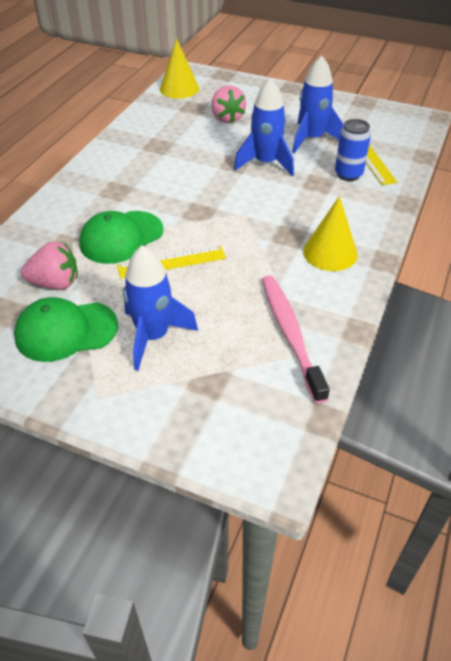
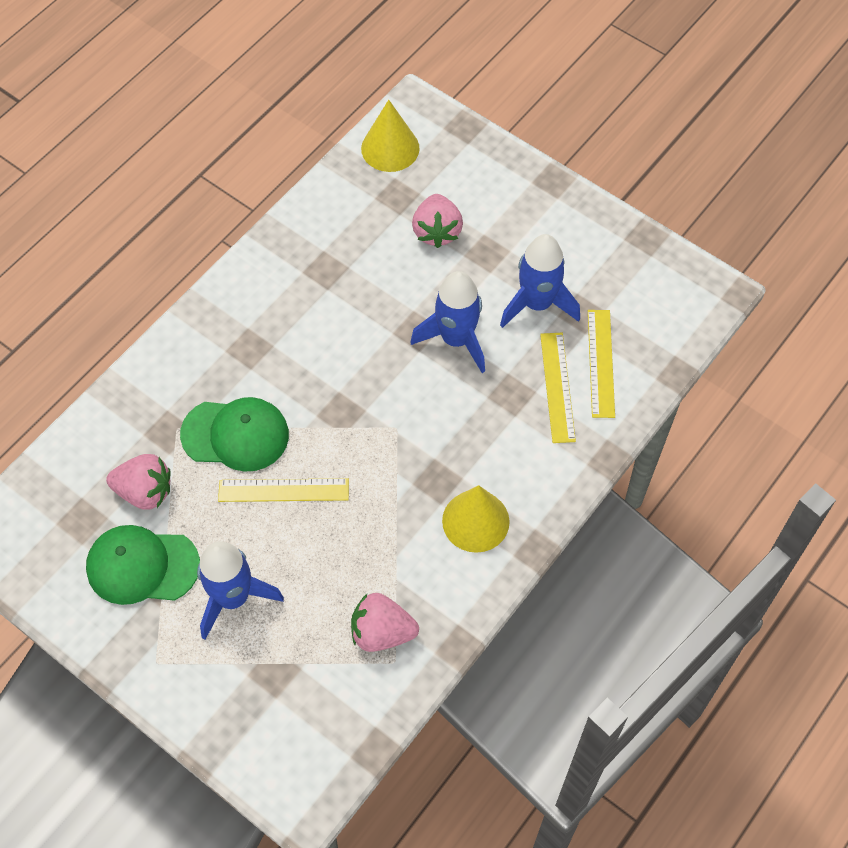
camera: 15 degrees right, 15 degrees up
(121, 237) = (235, 435): green cap -> green cap turned 150 degrees counterclockwise
(290, 334) = (382, 632): pink toothbrush -> pink strawberry
(348, 174) = (557, 387): blue can -> yellow ruler

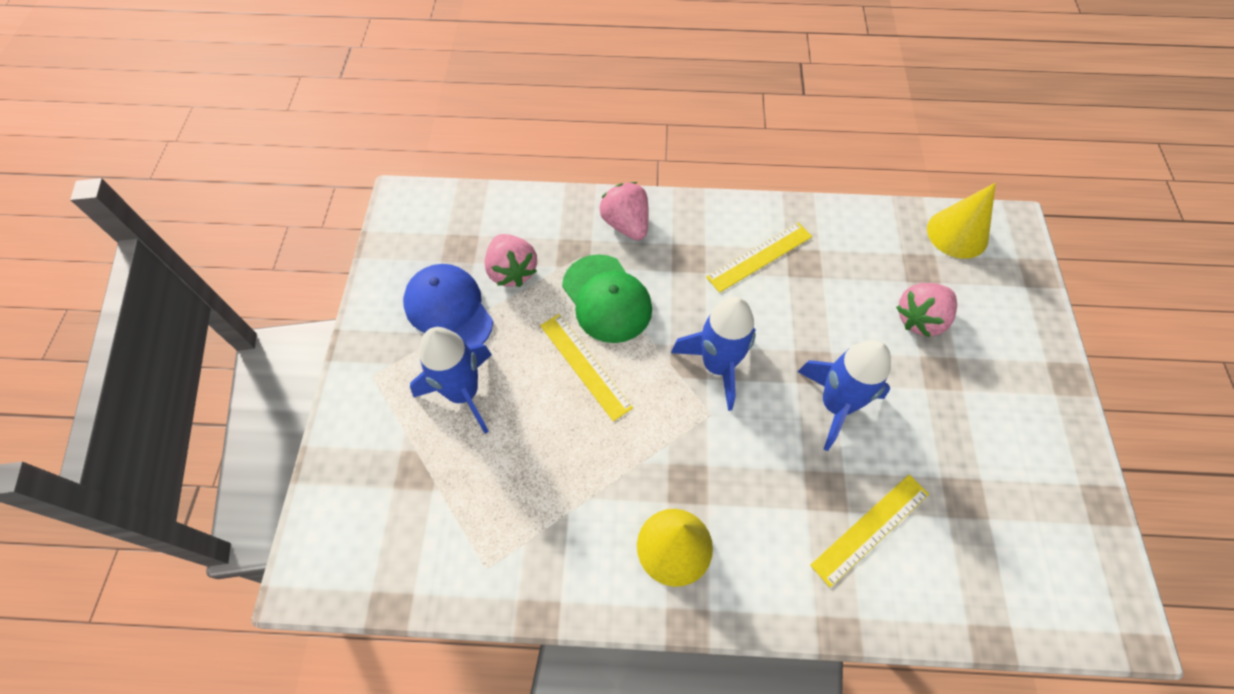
camera: 55 degrees right, 0 degrees up
(142, 566) = (448, 311): green cap -> blue cap
(382, 632) = (508, 536): pink strawberry -> pink strawberry (626, 224)
(537, 304) = (935, 450): blue rocket -> blue rocket (717, 365)
(601, 363) = (933, 554): yellow ruler -> yellow ruler (760, 257)

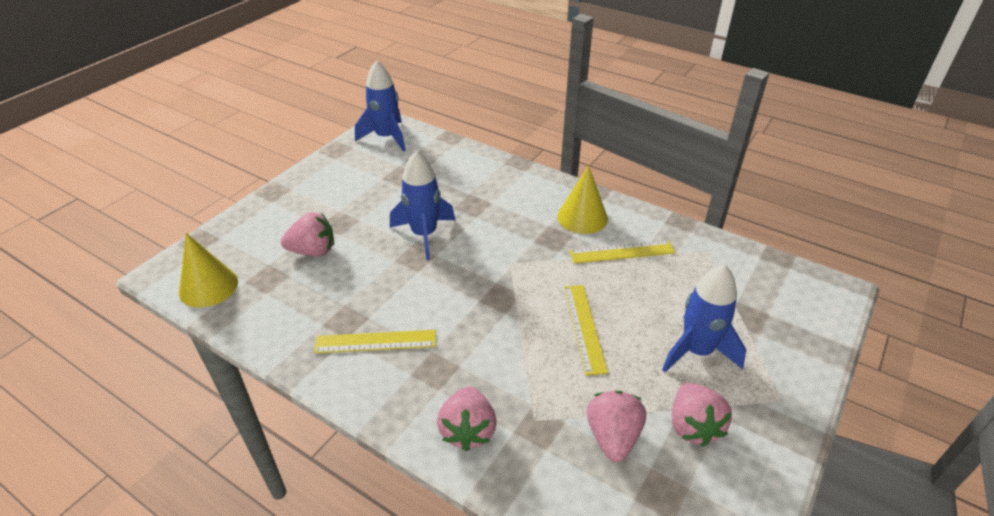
camera: 150 degrees left, 20 degrees down
(448, 311) = (693, 426): blue cap -> pink strawberry
(607, 299) = (534, 369): green cap -> none
(717, 365) = (481, 285): blue rocket -> blue rocket (386, 137)
(870, 528) = (464, 184): yellow ruler -> yellow ruler (622, 252)

